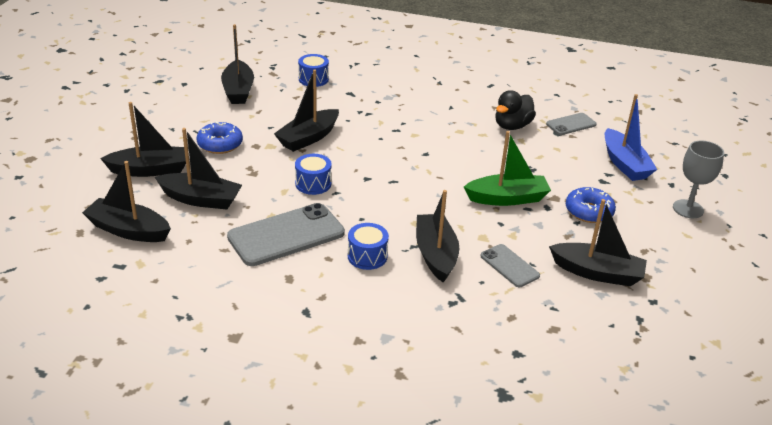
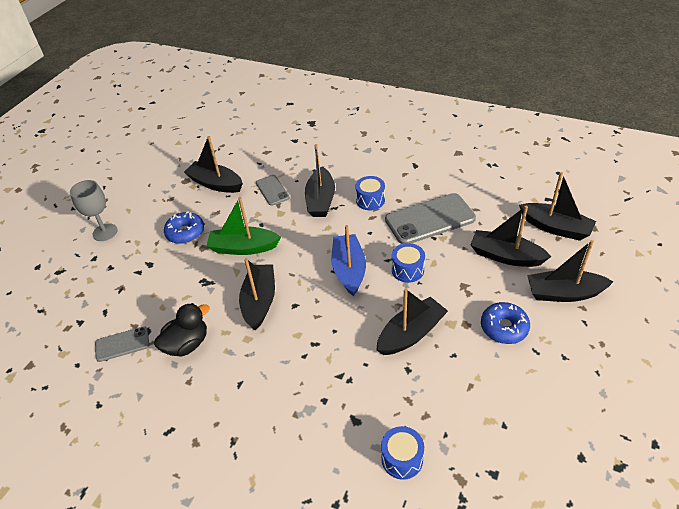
camera: 165 degrees left, 10 degrees up
(238, 90) = (502, 434): black boat -> black boat (259, 301)
(624, 164) = (114, 283): blue boat -> blue boat (349, 270)

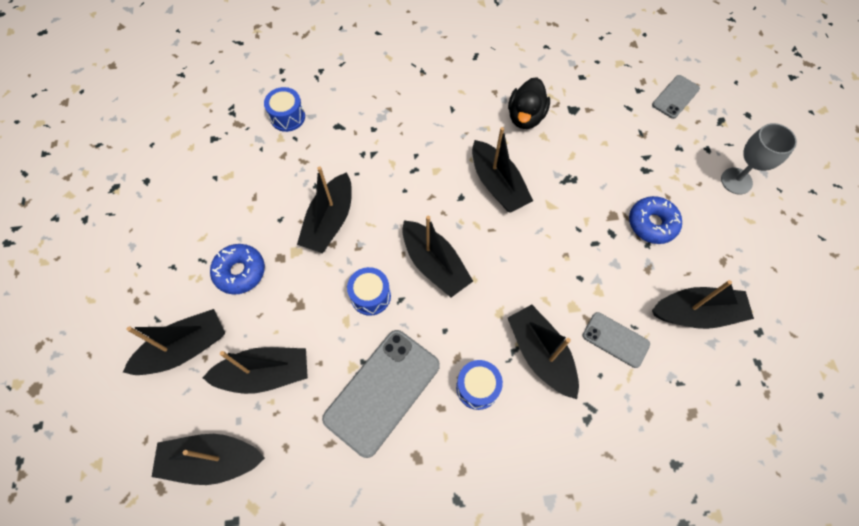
camera: 145 degrees right, 20 degrees up
(122, 344) = (580, 91): grey phone -> grey phone (675, 97)
(243, 248) = (570, 236): green boat -> none
(349, 270) = (434, 264): blue boat -> black boat

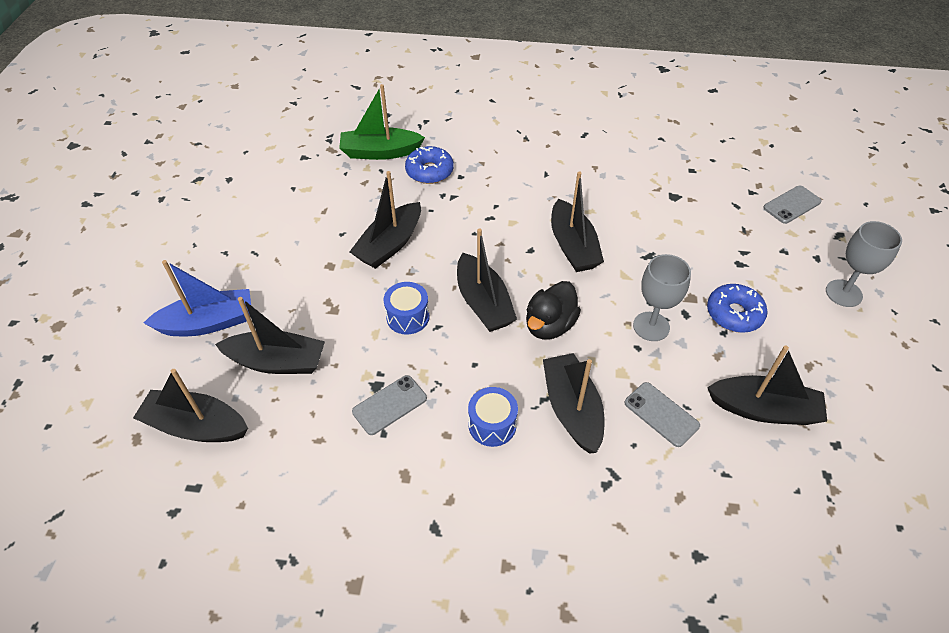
camera: 15 degrees right, 15 degrees down
(184, 348) = (208, 322): black boat -> blue boat
(240, 272) = (286, 269): blue donut -> blue donut (429, 171)
(287, 117) = (380, 152): blue drum -> green boat
(382, 391) = (389, 405): grey phone -> grey phone, size x0.54
(525, 117) = (621, 193): black duck -> black duck (549, 325)
(586, 253) = (651, 326): none -> grey goblet

